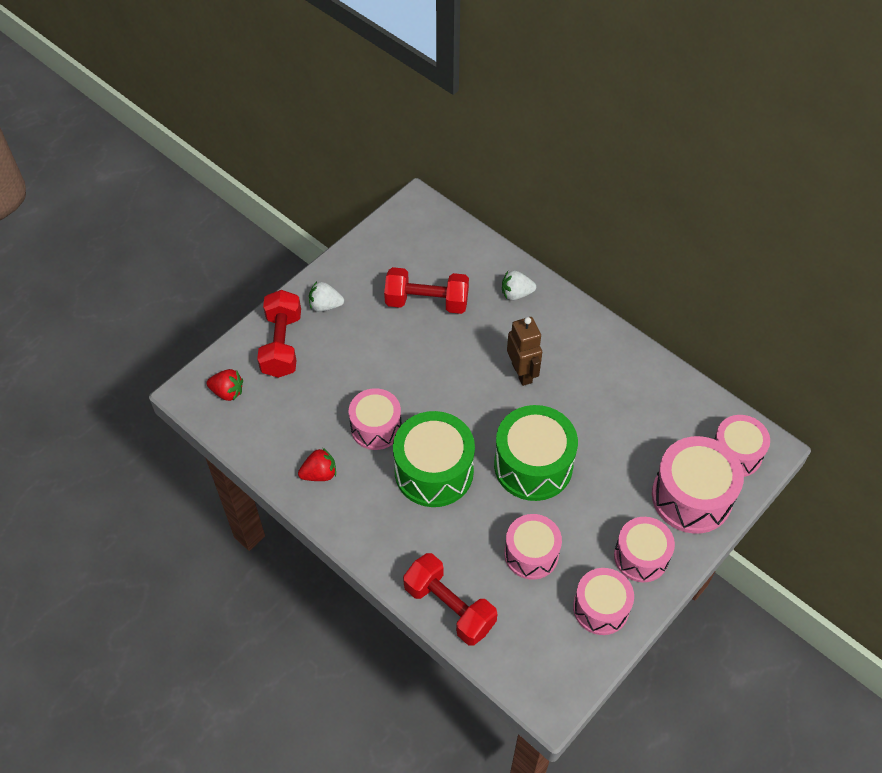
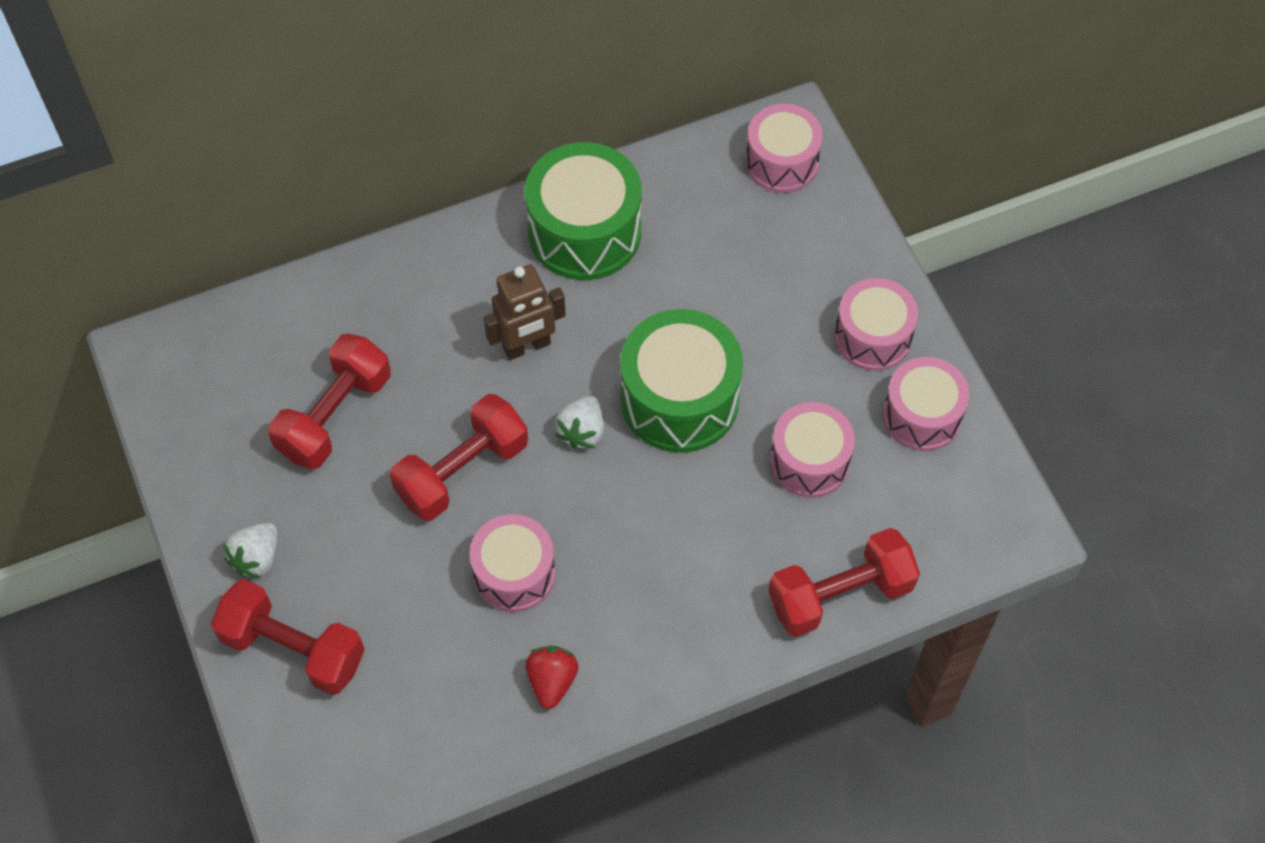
camera: 65 degrees left, 5 degrees up
(227, 392) = (336, 761): red strawberry -> none
(425, 375) = (462, 471): none -> red dumbbell
(434, 471) = (626, 527): green drum -> green drum (584, 231)
(516, 293) = (390, 294): white strawberry -> white strawberry (582, 431)
(522, 373) = (527, 346): brown robot -> brown robot turned 150 degrees clockwise
(691, 497) = (817, 240): pink drum -> none

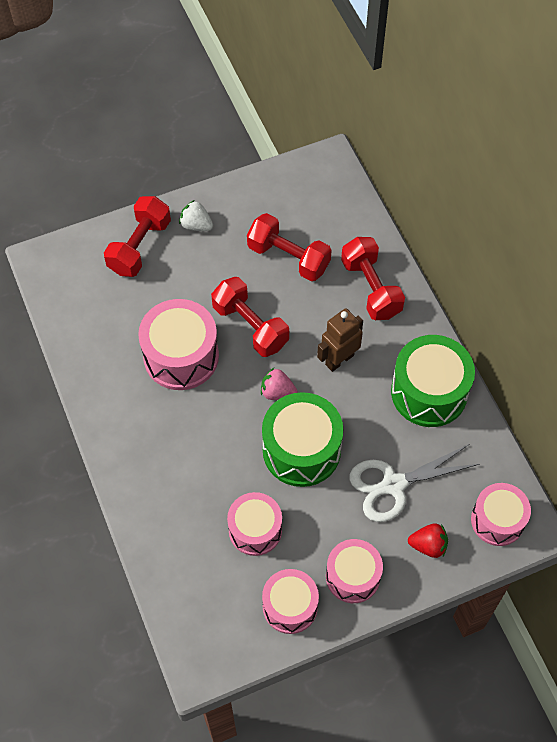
camera: 90 degrees right, 0 degrees up
(514, 573) = (181, 356): pink drum -> pink drum, size x1.51
(527, 346) = (339, 359): brown robot -> brown robot turned 75 degrees clockwise
(552, 681) = (110, 378): red strawberry -> red strawberry (428, 545)
(582, 431) = (277, 392): white strawberry -> pink strawberry
(733, 282) = (394, 485): none -> white scissors
(840, 595) = (158, 545): red dumbbell -> red dumbbell (371, 288)

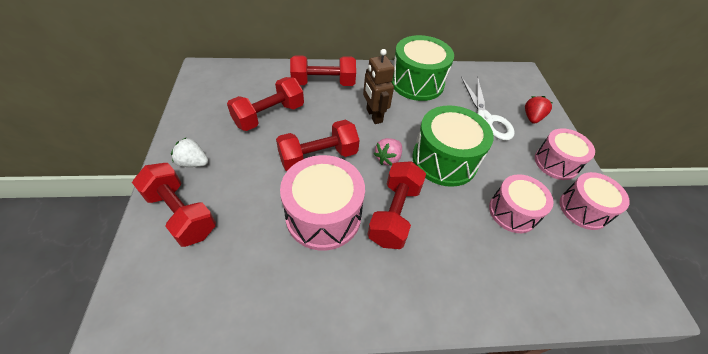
camera: 75 degrees left, 10 degrees down
(196, 225) = (193, 162): white strawberry -> white strawberry turned 60 degrees clockwise
(207, 416) = (394, 214): none -> red dumbbell
(497, 520) = (516, 83): pink drum -> none

